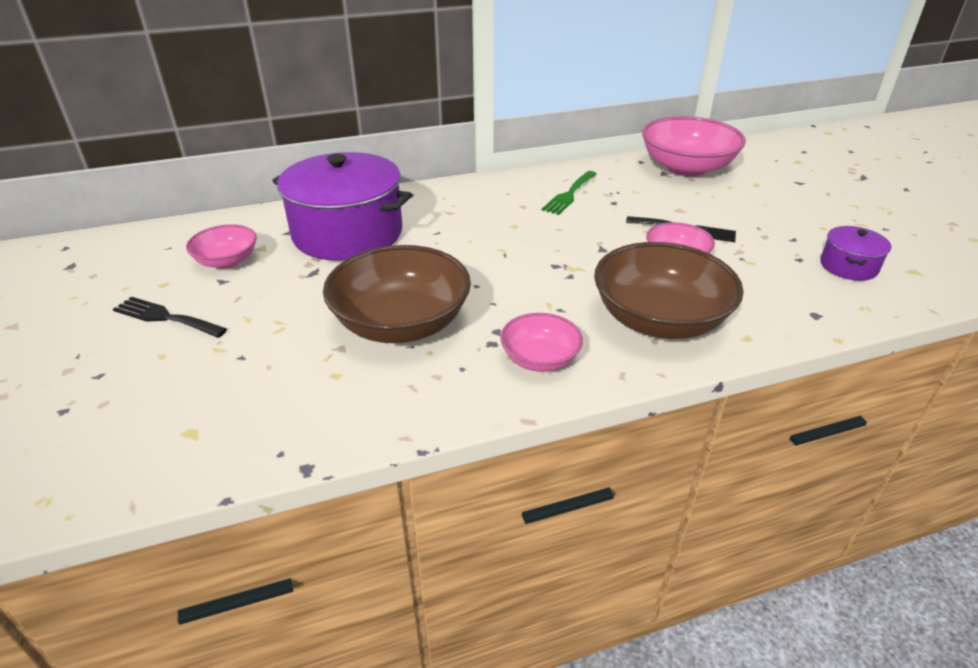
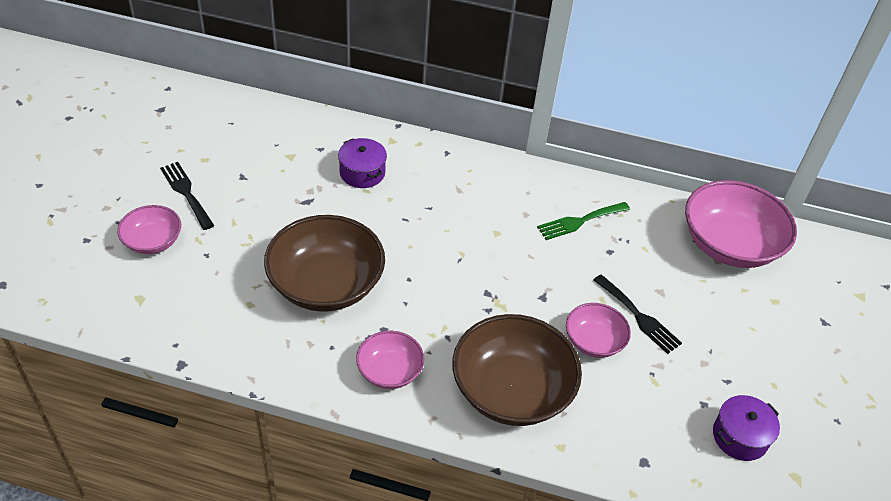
camera: 30 degrees right, 10 degrees up
(227, 261) = (259, 158): pink bowl -> pink bowl (153, 241)
(348, 233) = (362, 173): purple pot -> purple pot, size x0.46

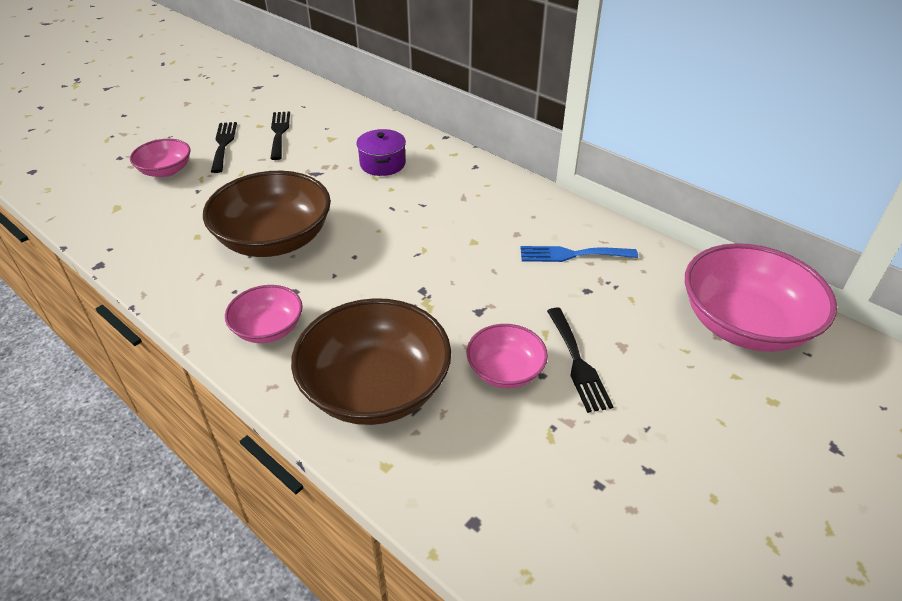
camera: 30 degrees right, 5 degrees down
(233, 163) = (279, 133): none -> black fork
(580, 221) = (572, 254): green fork -> blue fork
(740, 436) = (624, 543): purple pot -> none

